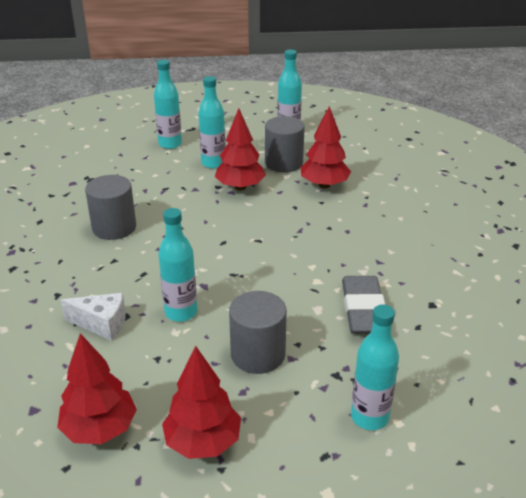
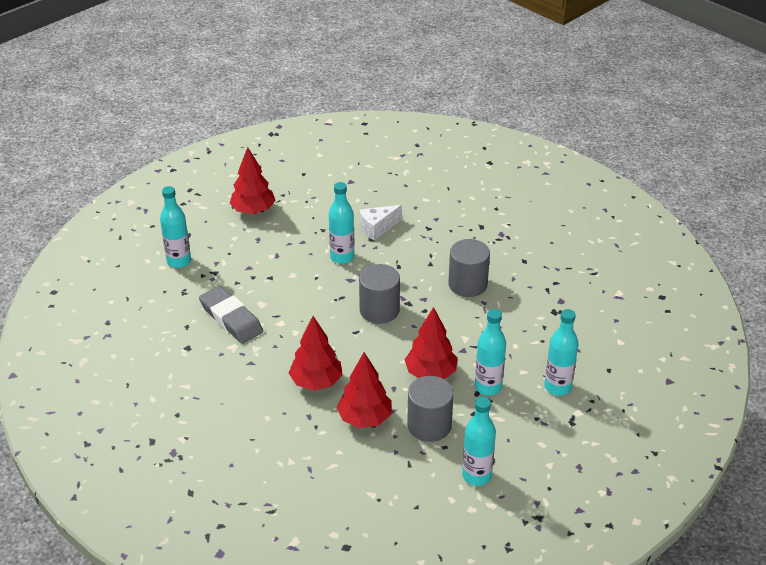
camera: 140 degrees right, 5 degrees up
(100, 429) = (308, 191): red tree -> red tree (316, 382)
(258, 354) = (270, 259): grey cylinder -> grey cylinder (379, 310)

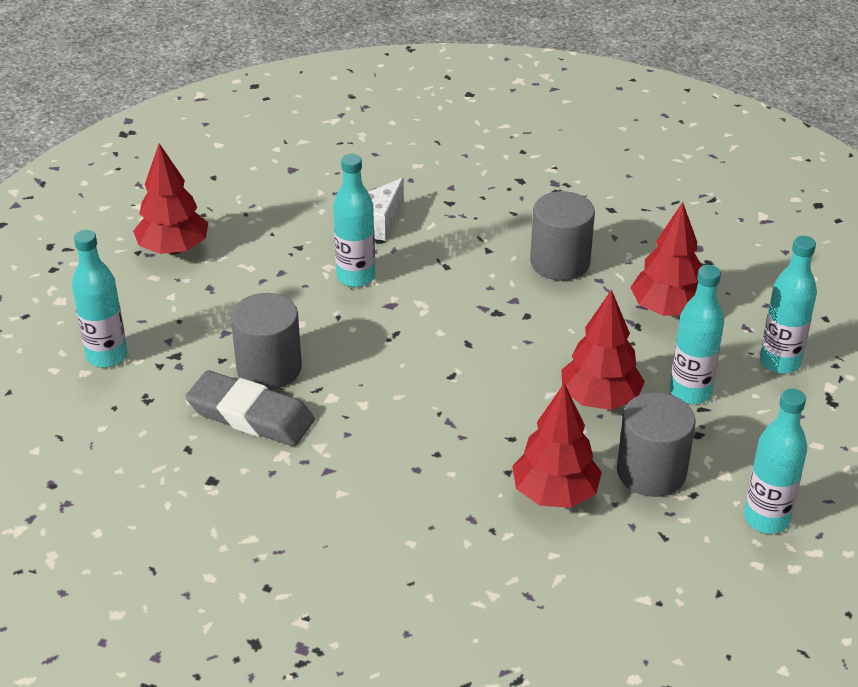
camera: 25 degrees left, 0 degrees up
(316, 382) = (447, 466): red tree -> red tree (667, 309)
(379, 310) = (463, 335): grey cylinder -> grey cylinder (269, 368)

